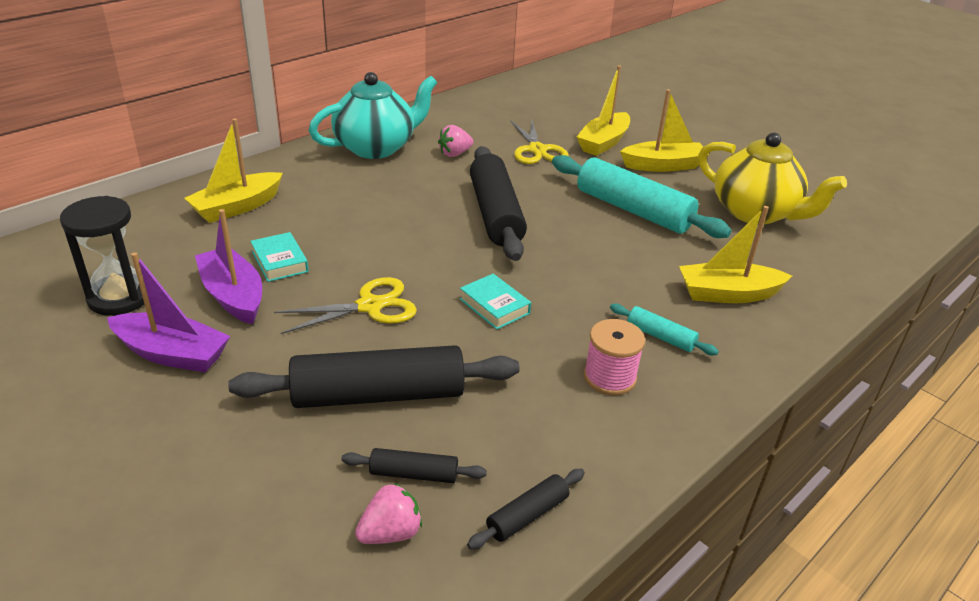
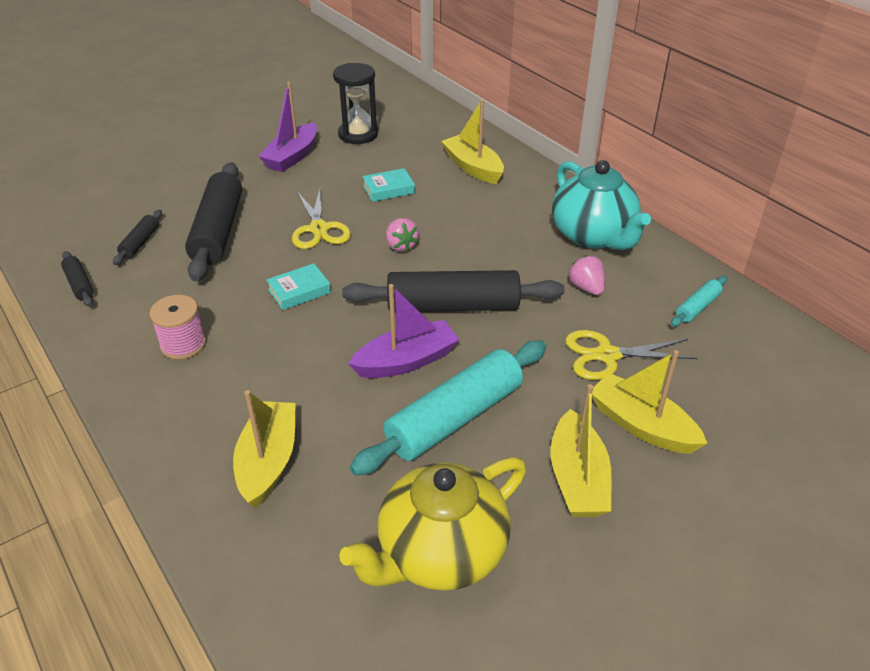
camera: 100 degrees right, 5 degrees up
(233, 296) = (349, 173): purple boat -> purple boat (406, 361)
(390, 533) = (102, 233): pink strawberry -> pink strawberry (401, 246)
(660, 336) = (221, 388): turquoise rolling pin -> turquoise rolling pin (697, 307)

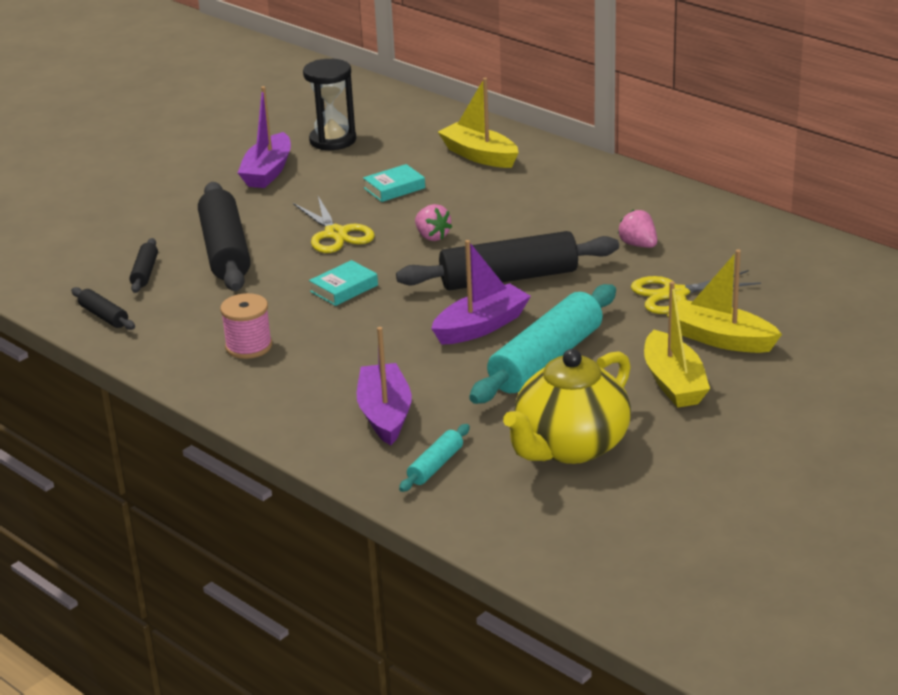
camera: 10 degrees left, 10 degrees down
(268, 461) = (385, 414): yellow boat -> purple boat
(593, 236) = (631, 200): turquoise teapot -> none
(697, 307) = (752, 245): turquoise rolling pin -> turquoise rolling pin (435, 466)

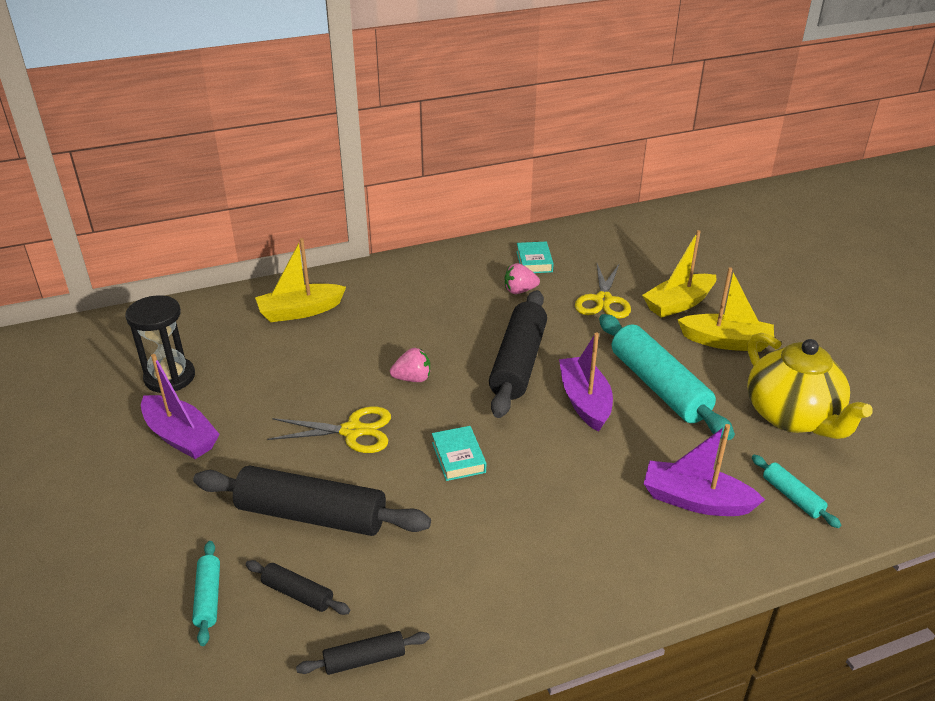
camera: 65 degrees left, 5 degrees up
(119, 243) = (208, 597): none -> turquoise rolling pin
(249, 346) = (518, 555): pink spool -> none
(394, 188) = (305, 371): turquoise book -> turquoise book (534, 261)

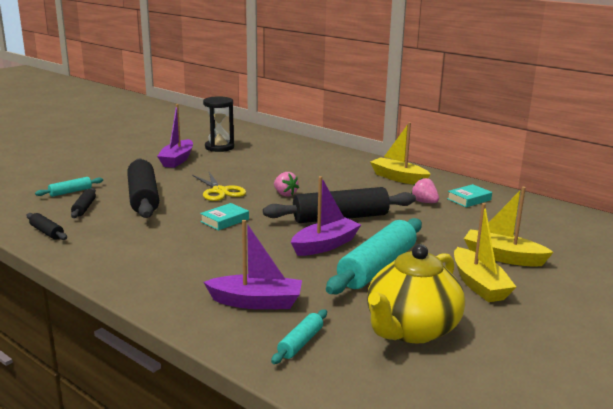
camera: 60 degrees right, 15 degrees down
(300, 311) = (311, 157): yellow boat -> yellow boat (398, 178)
(603, 300) = (459, 229): yellow scissors -> none
(695, 500) = (256, 302): purple boat -> purple boat turned 105 degrees clockwise

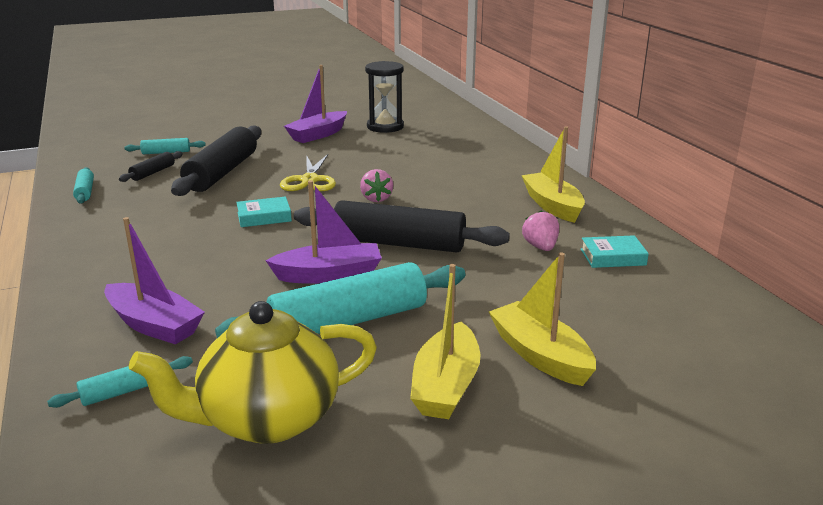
camera: 30 degrees right, 5 degrees up
(47, 232) = (85, 192): black rolling pin -> turquoise rolling pin

